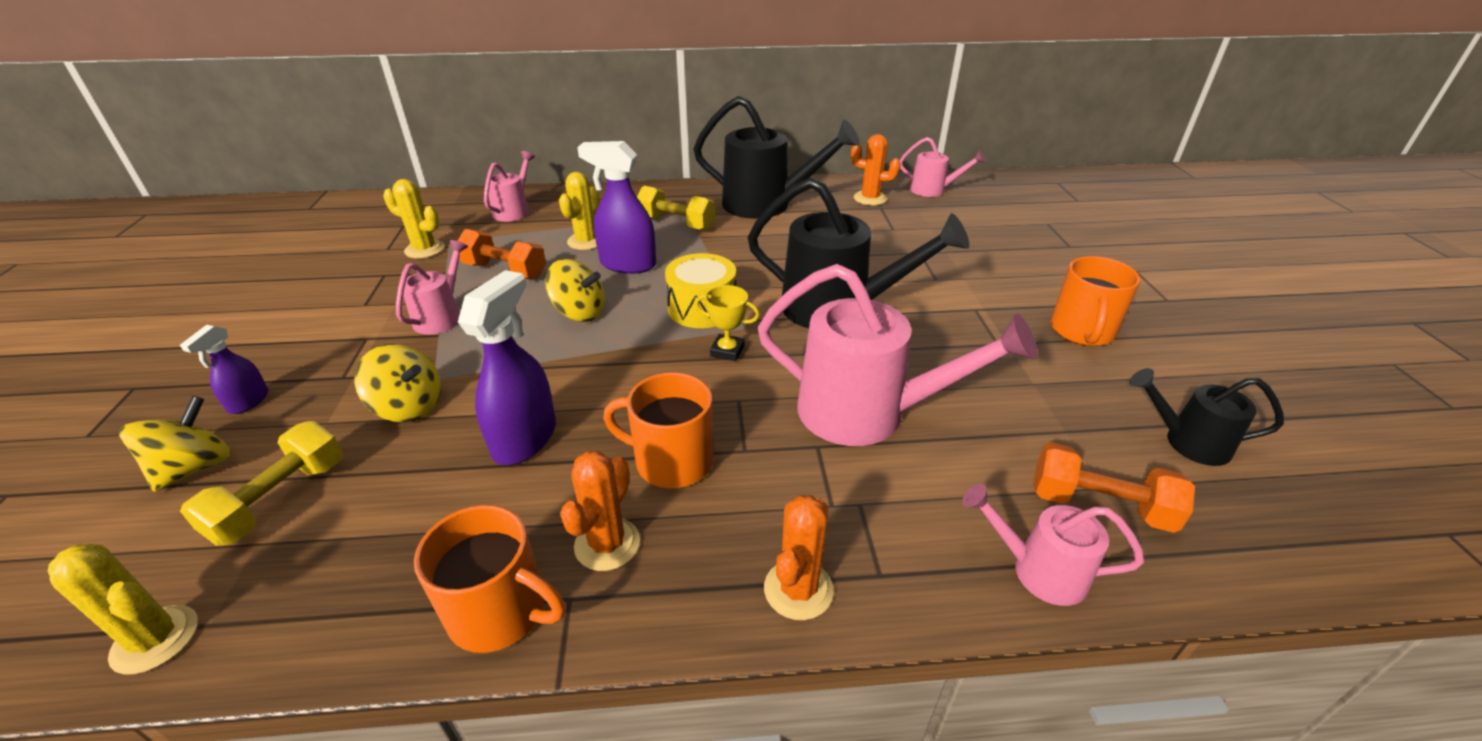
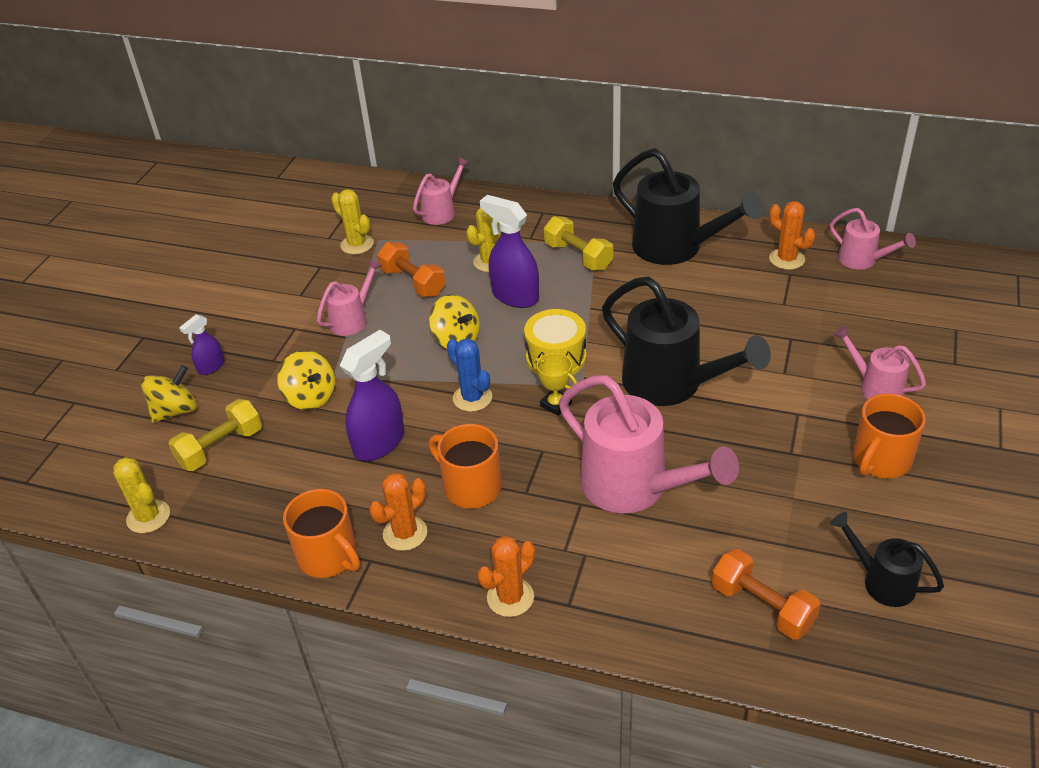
camera: 25 degrees right, 5 degrees up
(626, 364) = (472, 398): none -> blue cactus
(1038, 570) = (679, 634): pink watering can -> pink watering can (875, 387)

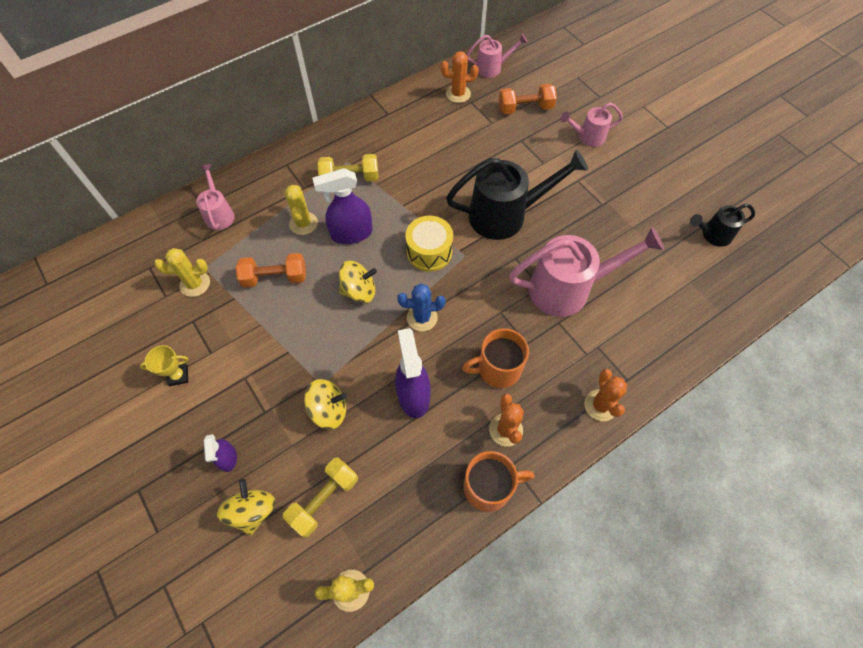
camera: 55 degrees left, 20 degrees up
(220, 447) = (324, 499): yellow dumbbell -> yellow dumbbell turned 45 degrees clockwise
(352, 319) = (274, 336): pink watering can -> none
(556, 404) = (469, 279): yellow trophy -> yellow trophy (178, 376)
(676, 248) = (395, 130): black watering can -> none
(762, 606) = (692, 293): orange dumbbell -> orange dumbbell (525, 108)
(880, 460) = (638, 174): orange mug -> none

